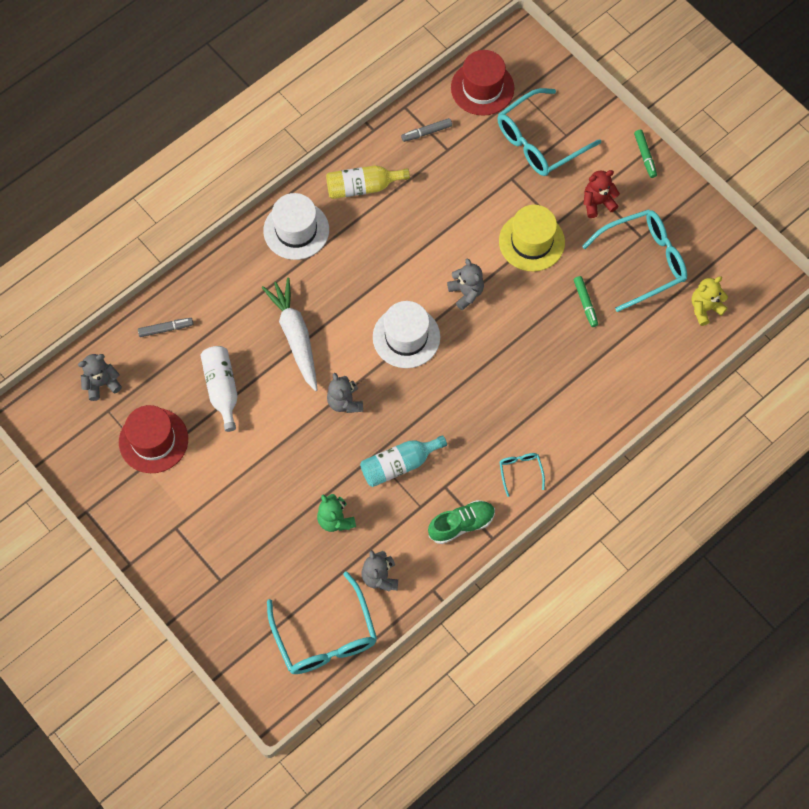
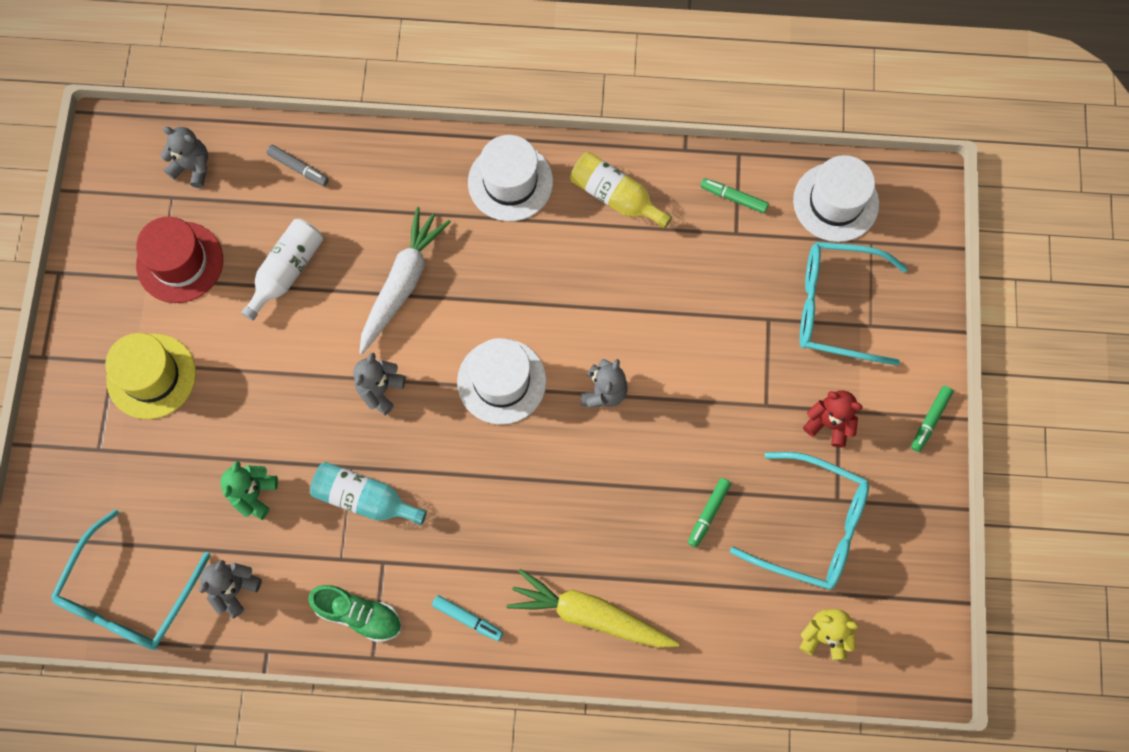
camera: 45 degrees right, 5 degrees up
(426, 132) = (733, 198): grey marker -> green marker
(482, 88) = (835, 202): red hat -> white hat
(520, 471) = (467, 619): turquoise glasses -> turquoise marker
(531, 242) = (721, 401): yellow hat -> yellow hat (151, 376)
(580, 409) = (589, 615): none -> yellow carrot

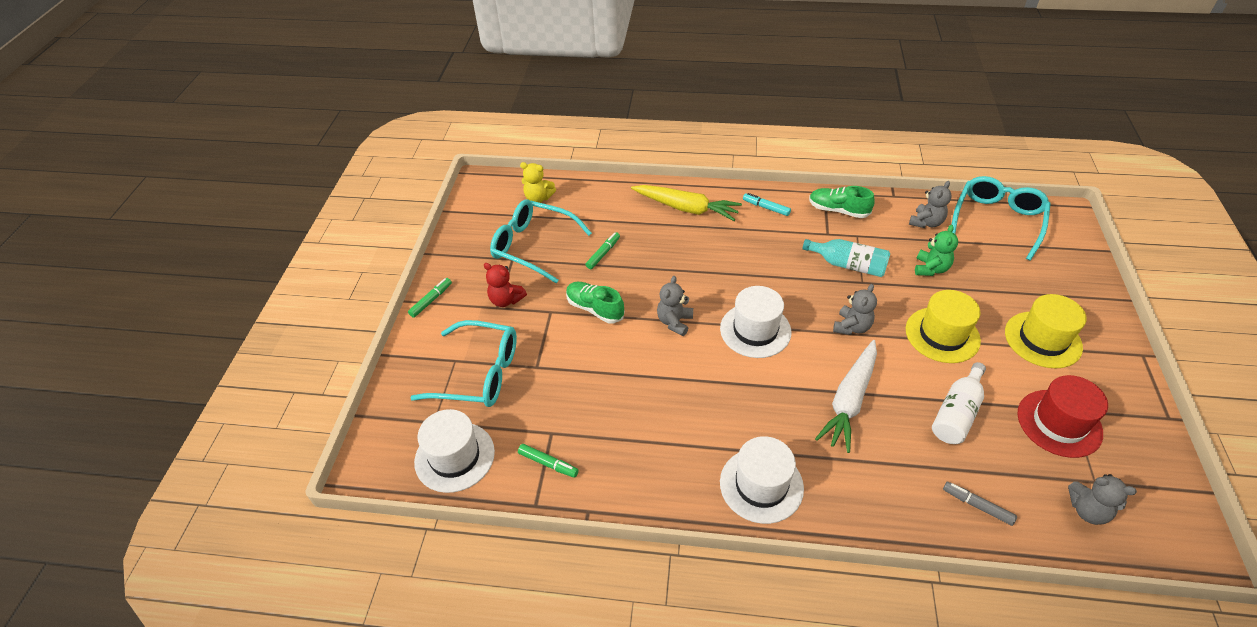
camera: 175 degrees left, 25 degrees down
(271, 380) = (942, 335): none -> yellow hat
(615, 196) = (659, 468): yellow bottle -> none
(708, 411) = (595, 309): none -> green shoe

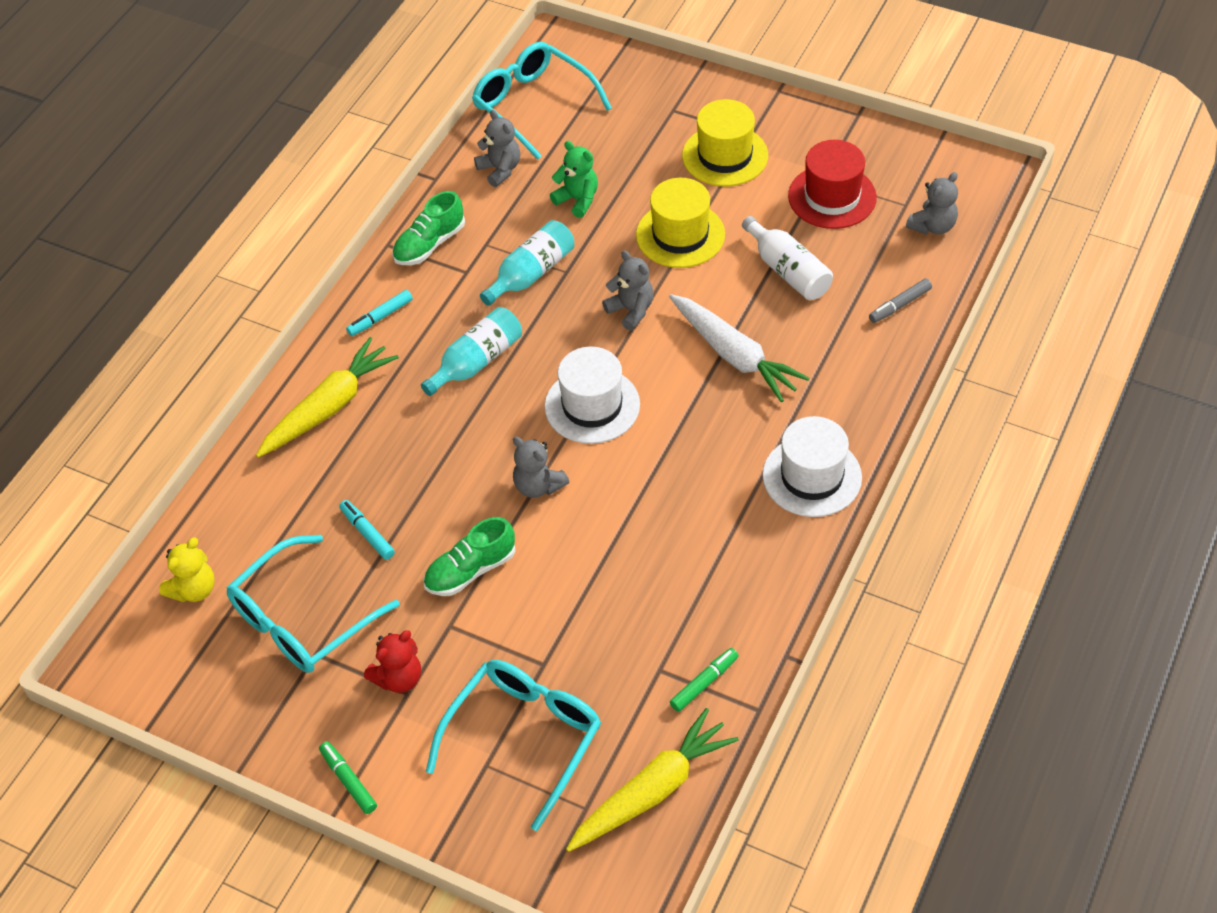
camera: 70 degrees left, 5 degrees up
(454, 456) = (652, 790): white hat -> yellow carrot
(603, 253) = (367, 533): green marker -> turquoise marker
(758, 261) = (477, 361): none -> turquoise bottle

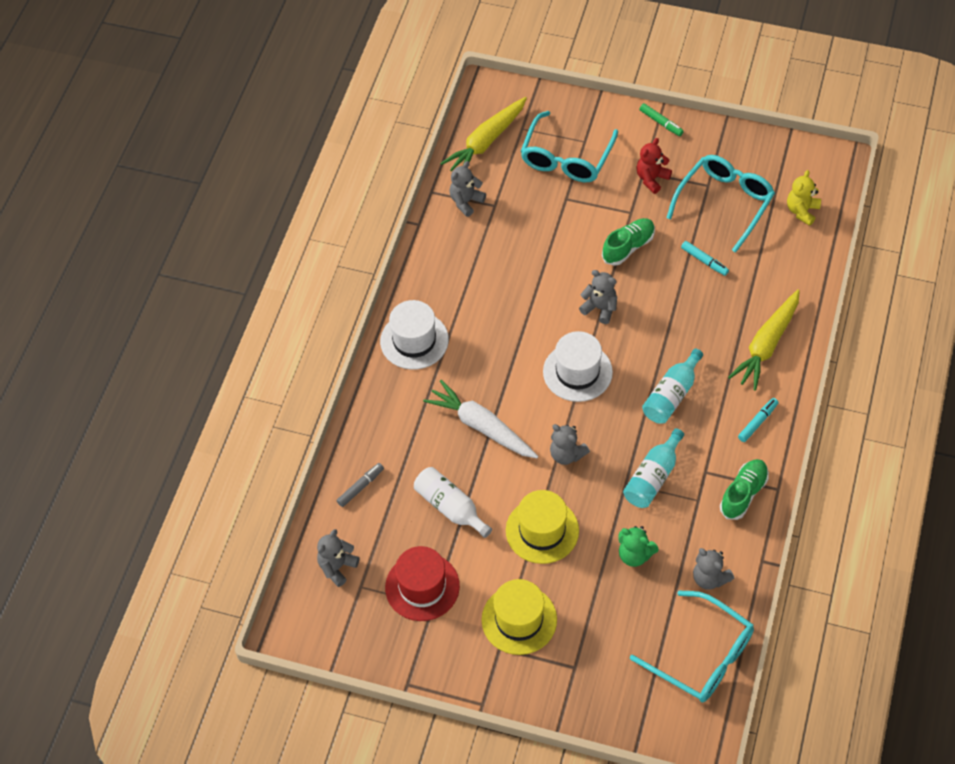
camera: 170 degrees right, 5 degrees up
(704, 683) = (466, 201): green marker -> grey teddy bear

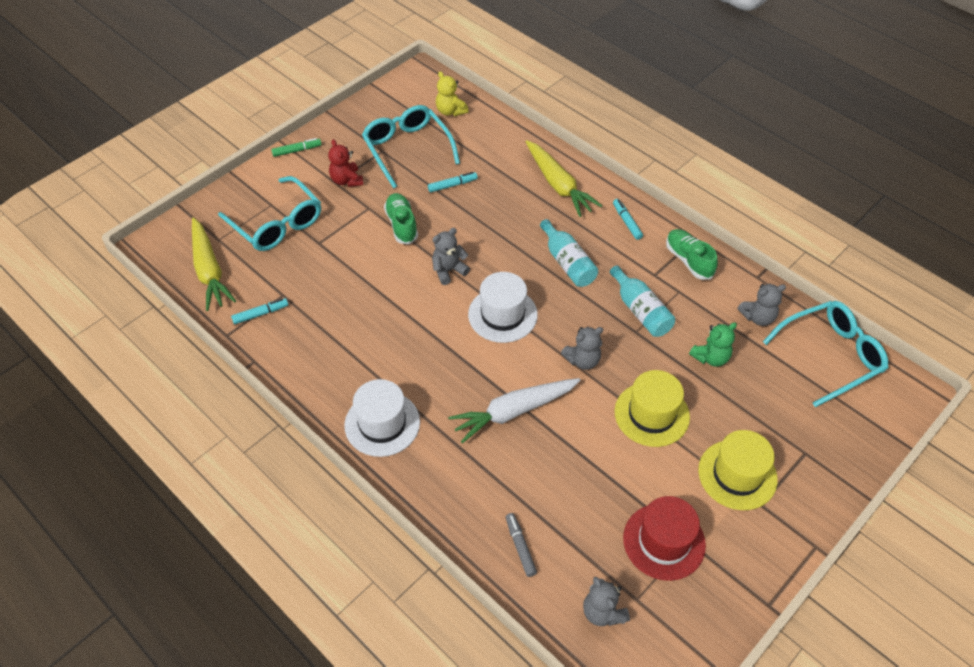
camera: 65 degrees left, 5 degrees down
(450, 507) = (587, 477): white bottle -> none
(466, 201) = (260, 314): grey teddy bear -> turquoise marker

